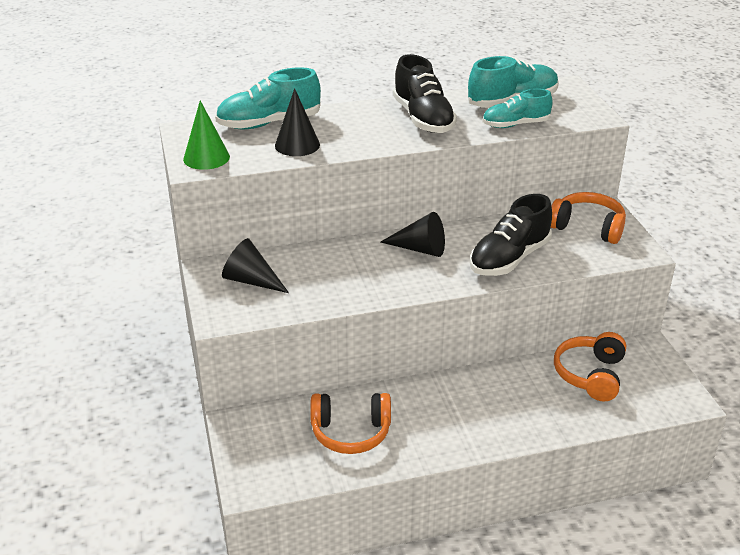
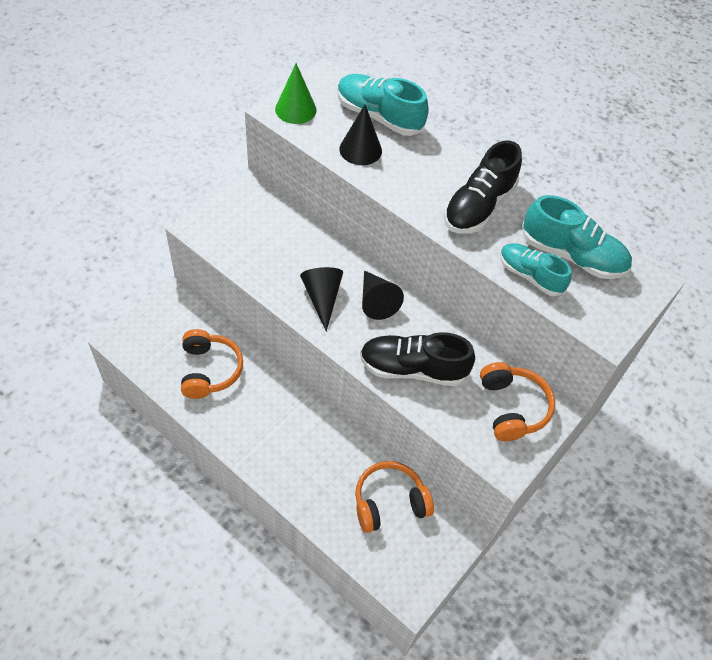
camera: 50 degrees right, 20 degrees up
(251, 280) = (253, 220): black cone -> black cone (322, 298)
(351, 432) = (209, 370): orange headphones -> orange headphones turned 150 degrees counterclockwise

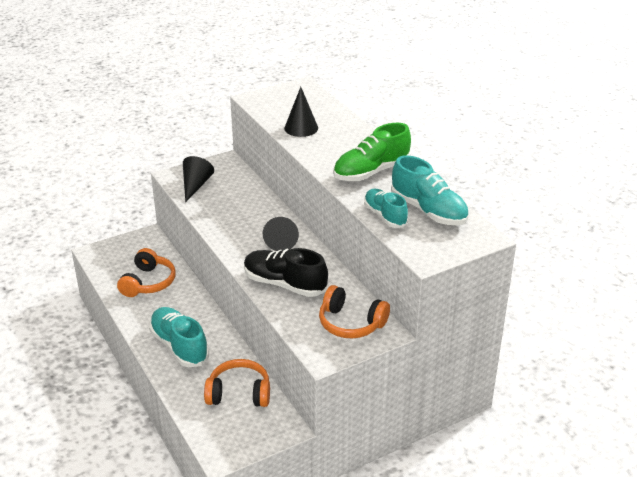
camera: 25 degrees right, 20 degrees down
(295, 109) = (267, 100): green cone -> none
(322, 298) = (240, 231): black cone -> black cone (195, 185)
(379, 116) = (328, 112): turquoise shoe -> turquoise shoe (179, 346)
(478, 206) = (371, 172): black shoe -> green shoe
(512, 407) = (351, 323): orange headphones -> orange headphones turned 105 degrees clockwise

